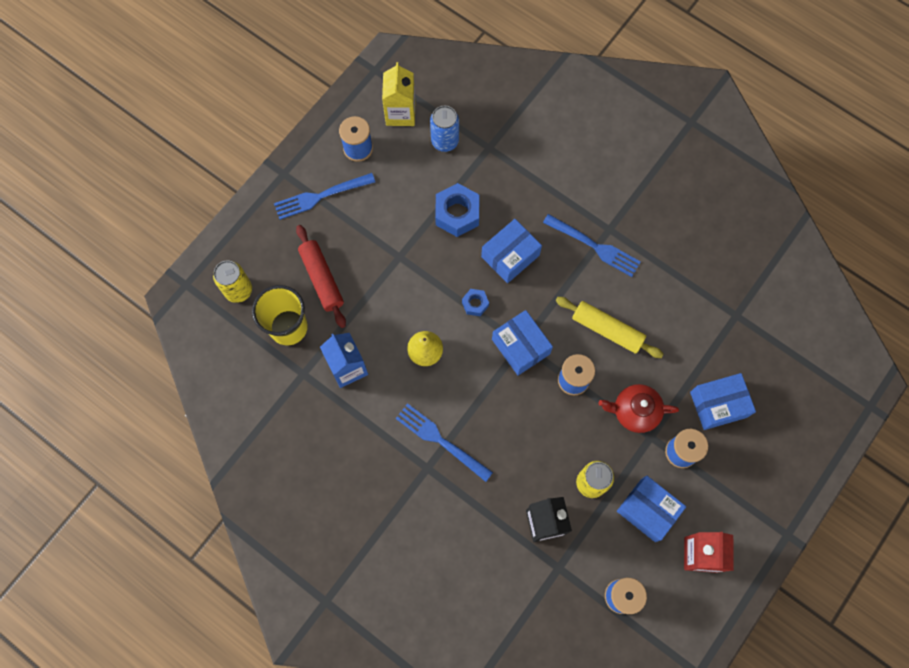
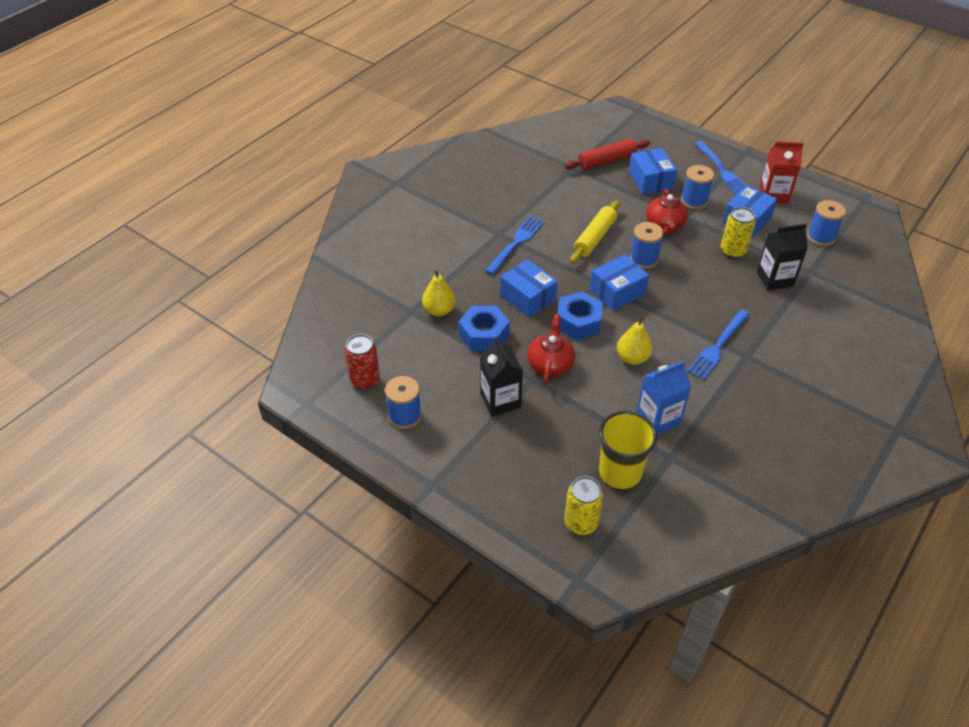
camera: 90 degrees left, 25 degrees down
(321, 196) = (462, 448): blue fork -> blue fork (722, 170)
(322, 279) = (561, 444): red rolling pin -> red rolling pin (607, 161)
(374, 228) = (500, 400): none -> black carton
(400, 113) = (365, 380): yellow carton -> red can
(418, 274) = (550, 364): none -> red teapot
(445, 141) = (402, 344): blue can -> none
(475, 304) = (578, 322): blue nut -> blue nut, size x1.87
(490, 172) = (439, 310): none -> yellow pear

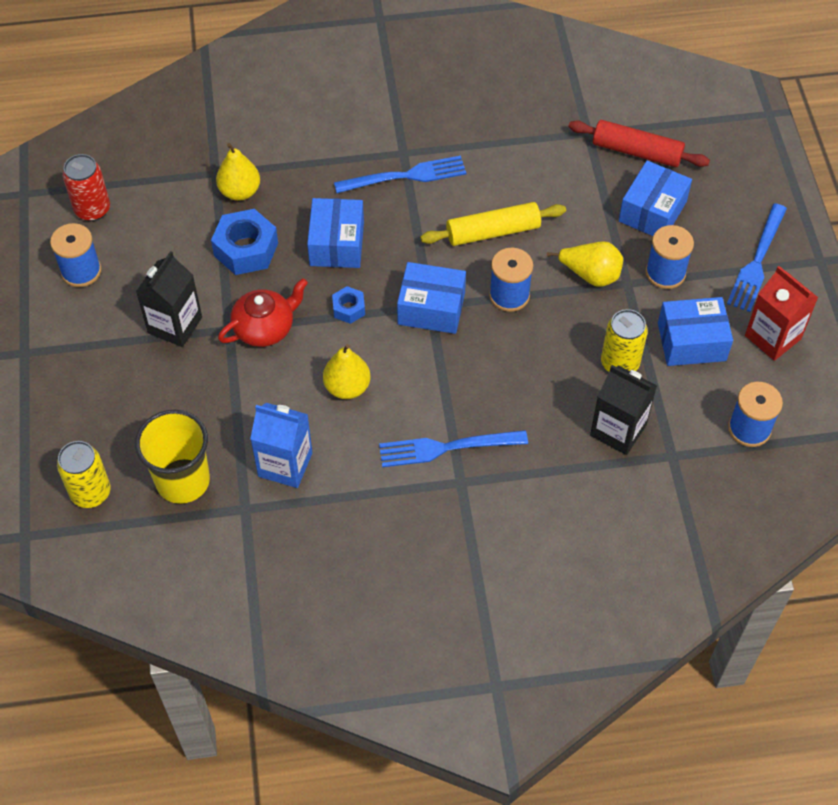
camera: 45 degrees right, 10 degrees up
(578, 322) = (349, 308): blue nut -> blue nut, size x0.54
(665, 224) = (590, 275): red teapot -> yellow pear

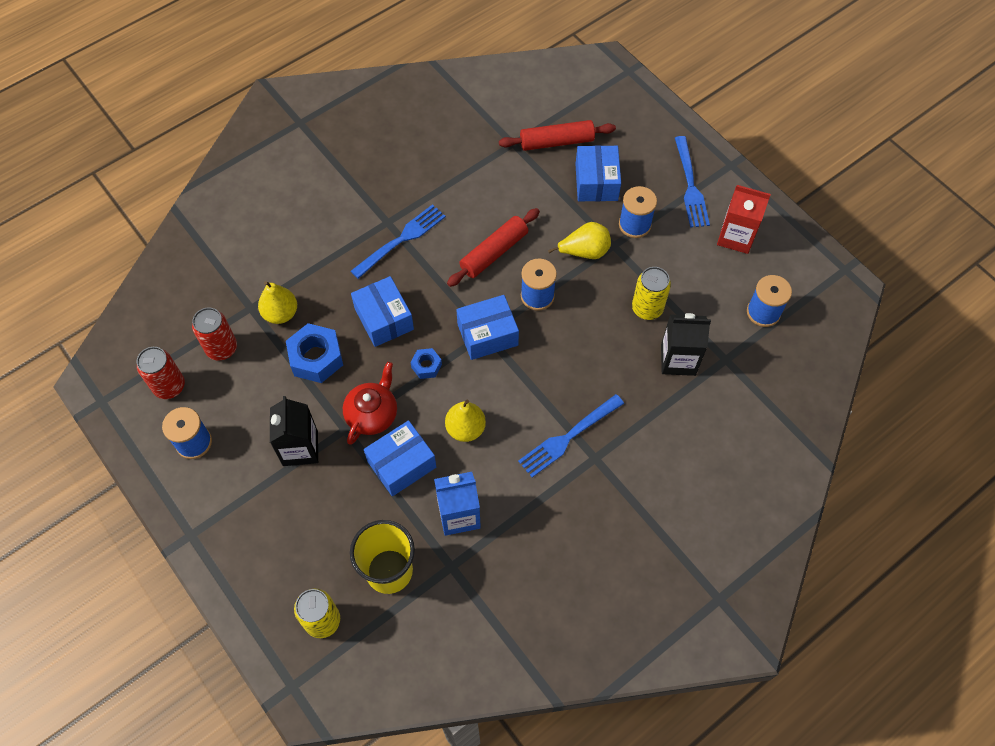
camera: 30 degrees left, 5 degrees up
(163, 198) = (222, 348): none -> red can
(493, 232) = (494, 252): yellow rolling pin -> red rolling pin
(691, 342) = (685, 267): blue box -> blue box (401, 464)

